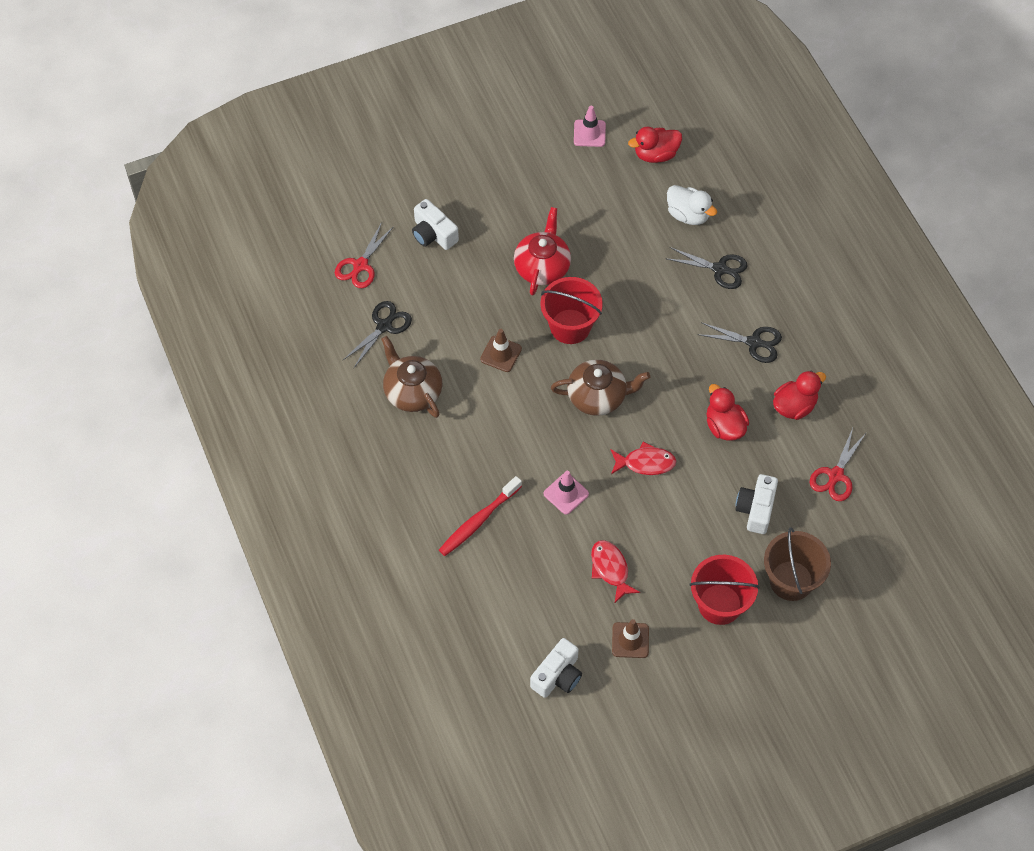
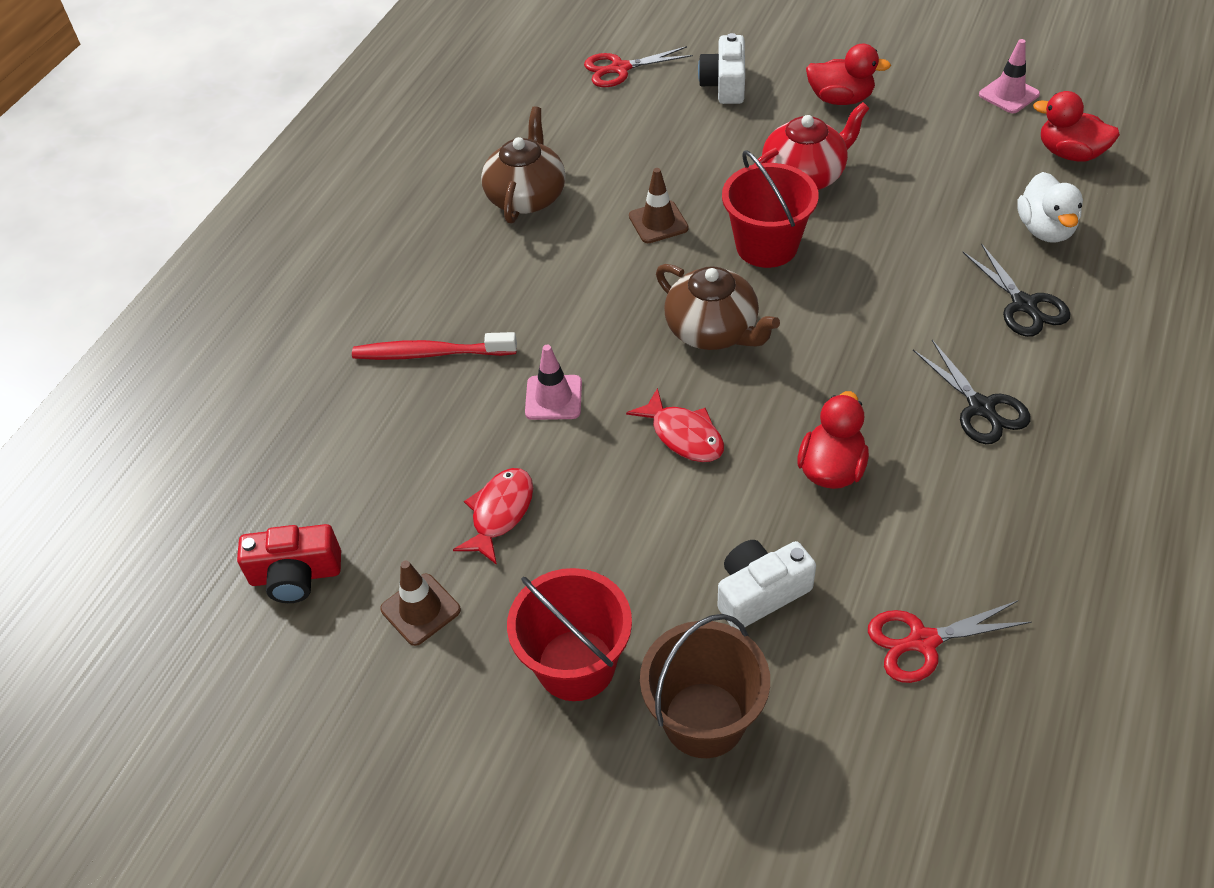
camera: 50 degrees right, 10 degrees down
(384, 326) = (576, 127): black scissors -> none
(557, 675) = (296, 575): white camera -> red camera
(794, 406) = (956, 515): red duck -> red duck (840, 99)

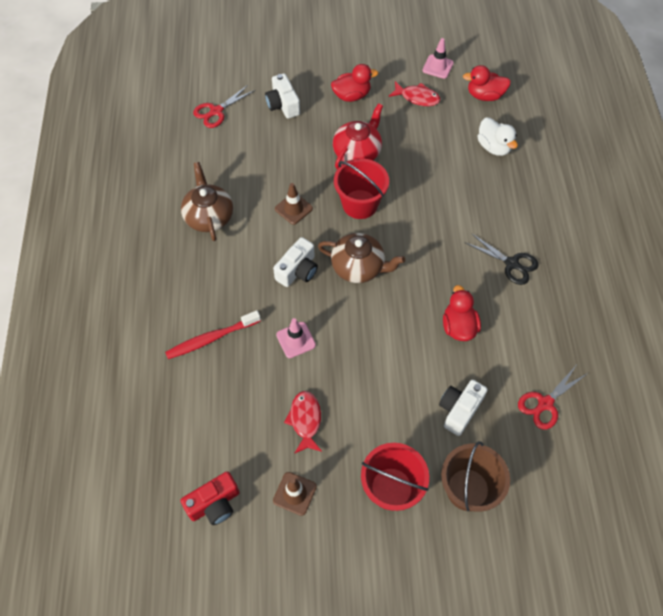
camera: 30 degrees left, 10 degrees up
(614, 305) = (298, 270): none -> white camera
(683, 435) = (376, 336): red fish -> red fish (417, 97)
(1024, 305) = (504, 196): black scissors -> none

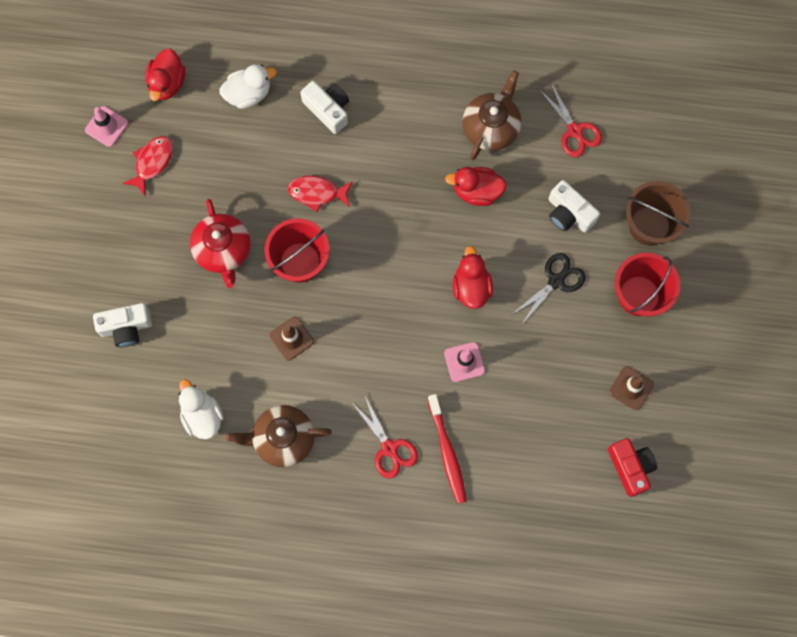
camera: 80 degrees left, 15 degrees up
(216, 111) = (119, 413): red scissors -> red scissors (389, 448)
(221, 161) = (202, 416): none -> white duck
(298, 270) = (377, 346): white camera -> white camera (328, 109)
(305, 420) = (557, 366): red fish -> red fish (317, 193)
(351, 95) = (131, 240): red duck -> red duck (471, 287)
(357, 152) = (223, 250): red teapot -> red teapot turned 150 degrees counterclockwise
(359, 267) = (385, 279): brown teapot -> brown teapot (491, 127)
(512, 264) = (411, 117): black scissors -> black scissors (556, 281)

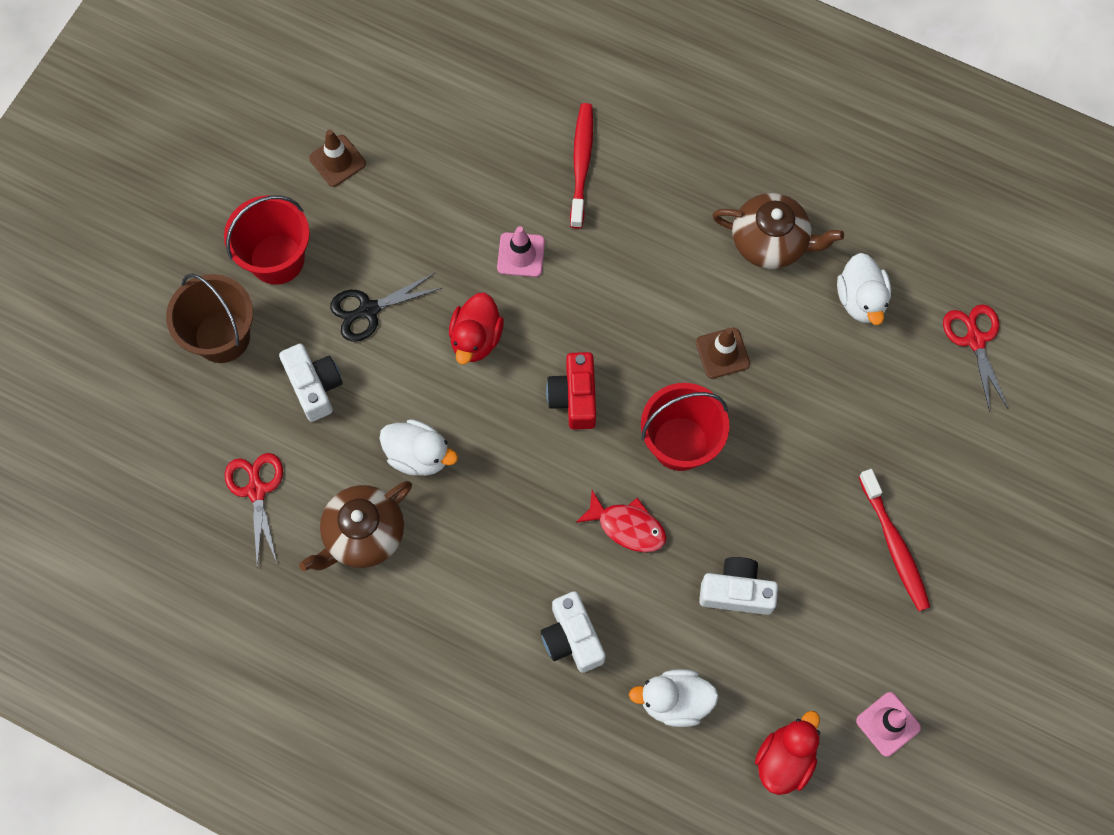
camera: 160 degrees left, 5 degrees down
(126, 327) = (928, 437): white camera -> white camera (736, 591)
(131, 243) = (894, 545): none -> red toothbrush
(152, 162) = (837, 647): red fish -> none
(223, 250) = (775, 493): red teapot -> none
(389, 448) = (647, 189): red scissors -> red scissors (974, 339)
(476, 191) = (418, 455): red duck -> white duck
(630, 467) = (379, 80): red camera -> red camera (574, 397)

